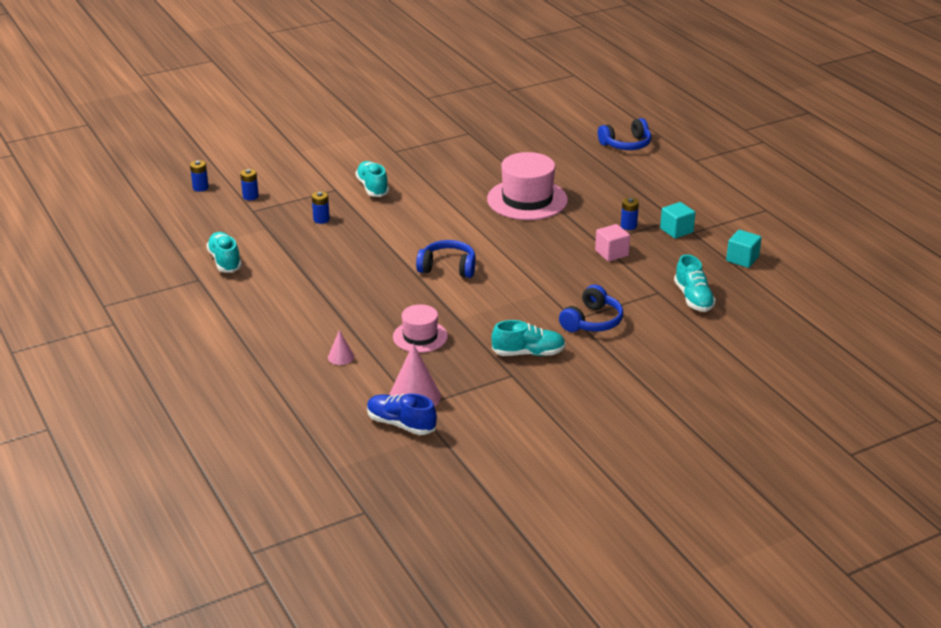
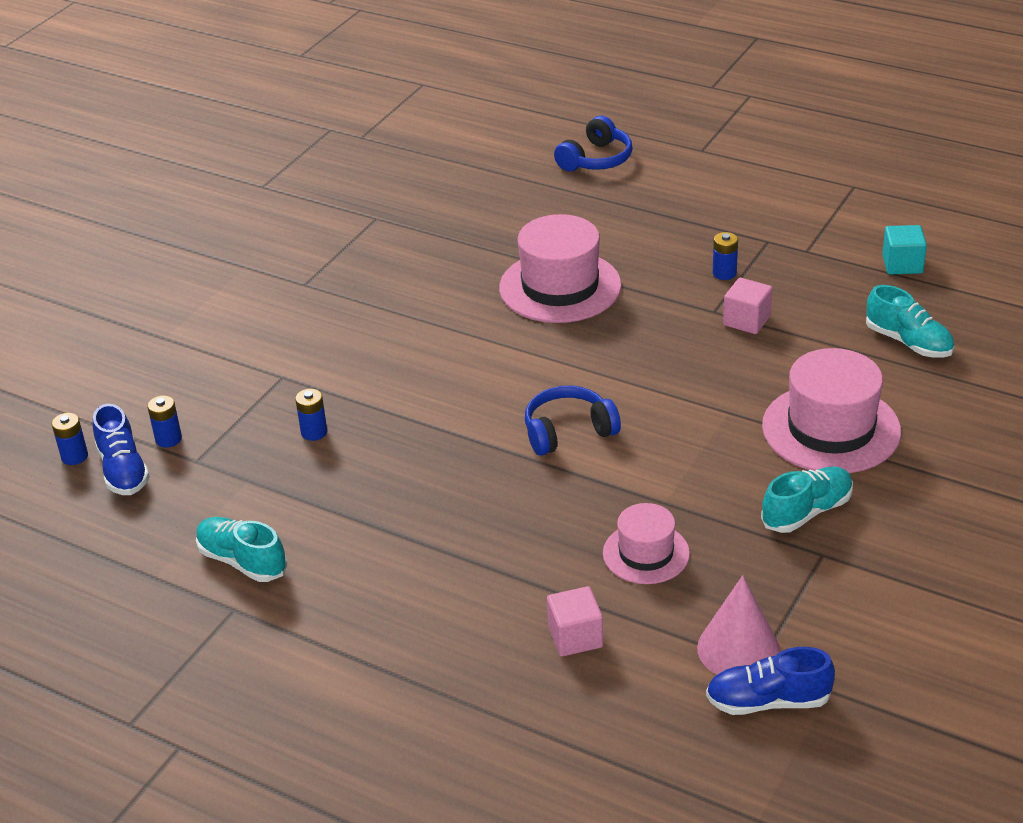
camera: 30 degrees left, 5 degrees up
(215, 202) = (123, 470): none -> blue shoe
(341, 357) = (575, 637): pink cone -> pink cube
(372, 187) = (333, 352): turquoise shoe -> none
(592, 321) = (831, 429): blue headphones -> pink hat
(676, 230) = (786, 256): turquoise cube -> none

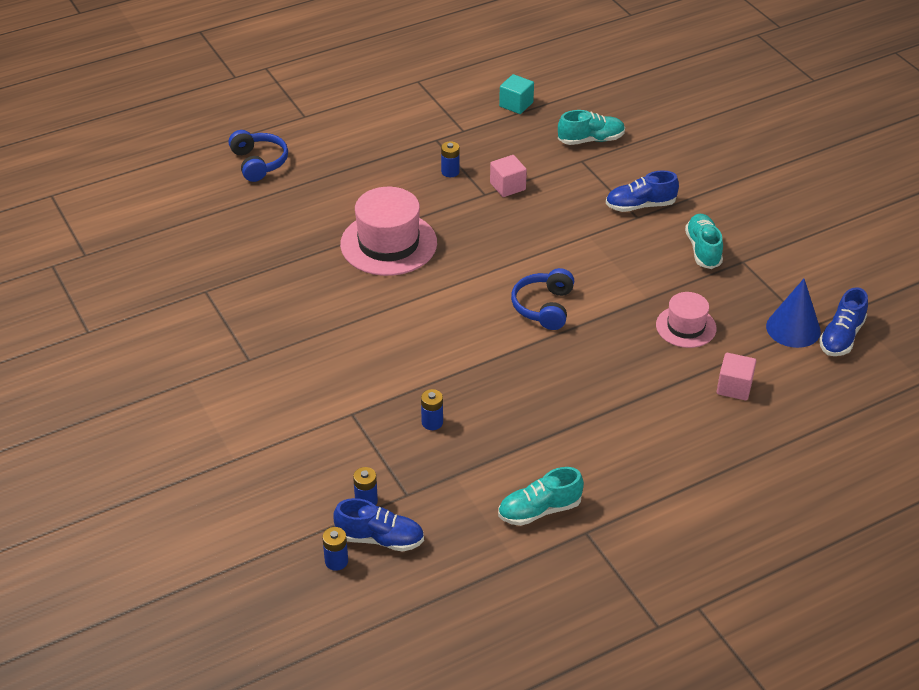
camera: 60 degrees left, 5 degrees up
(738, 649) = (793, 328): pink cone -> blue cone
(831, 429) = (640, 205): pink hat -> blue shoe

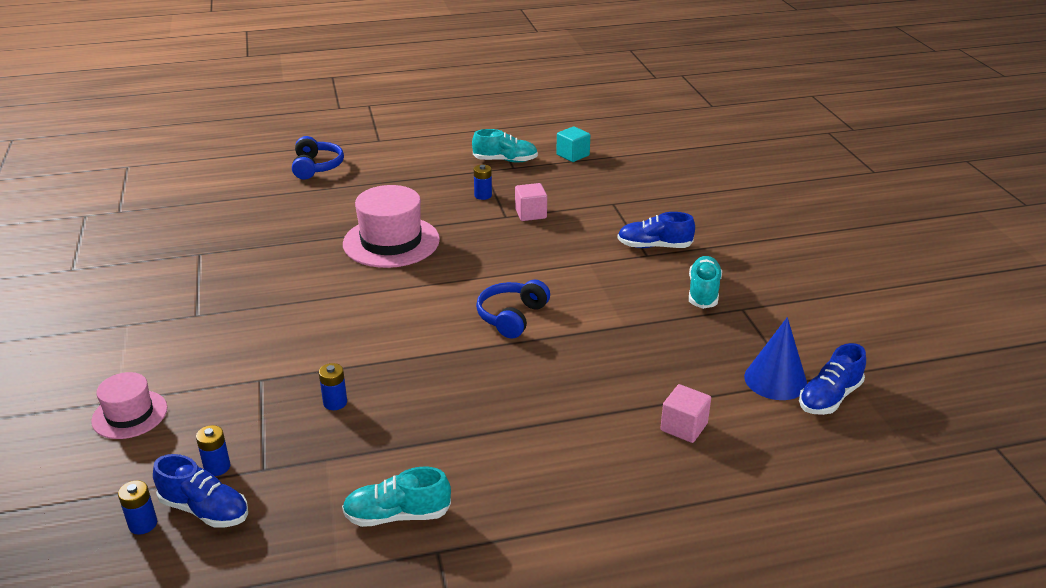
camera: 15 degrees right, 10 degrees down
(591, 140) = (630, 189): turquoise shoe -> turquoise shoe (505, 160)
(686, 327) = (654, 358): pink hat -> pink hat (130, 414)

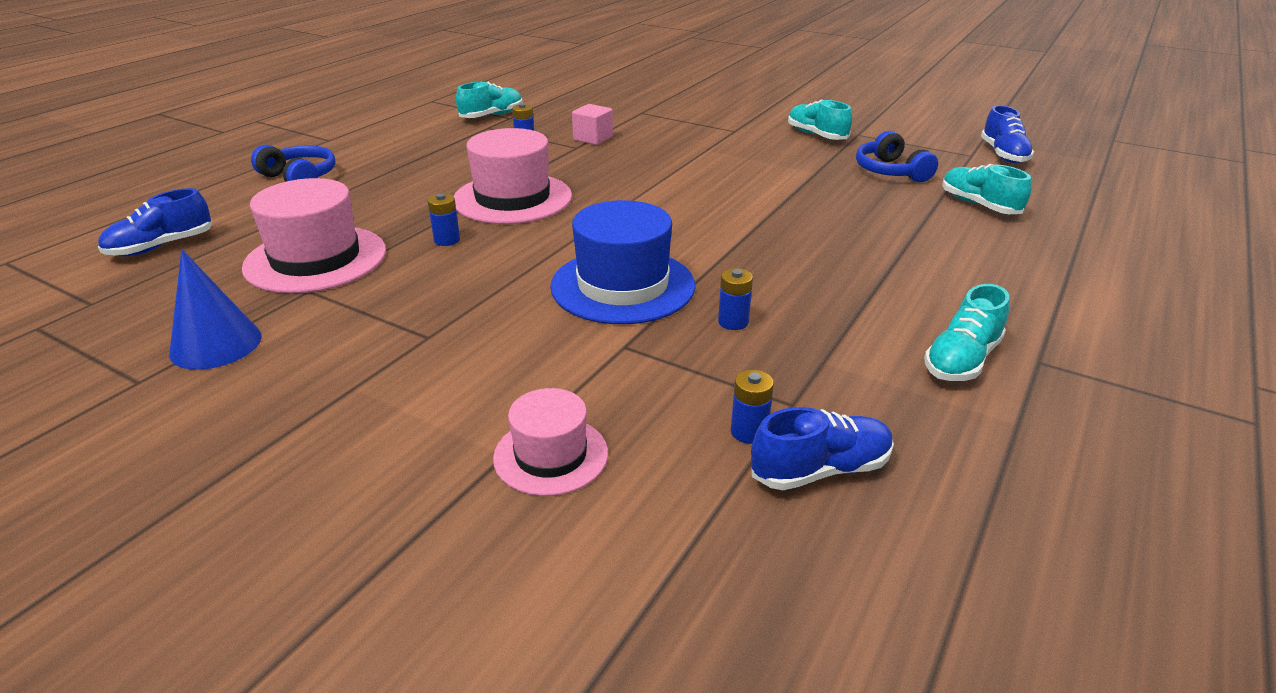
camera: 45 degrees left, 0 degrees up
(143, 524) = (795, 528): blue battery -> blue battery (447, 240)
(233, 234) = (316, 259): none -> pink hat
(329, 341) = (623, 286): none -> blue hat
(511, 317) = (730, 201): blue headphones -> blue headphones (890, 171)
(573, 155) = (542, 96): turquoise cube -> none
(654, 246) = (727, 124): blue shoe -> blue shoe (161, 246)
(684, 427) = (979, 205): pink cube -> turquoise shoe
(775, 380) = (960, 159): blue cone -> blue cone (216, 344)

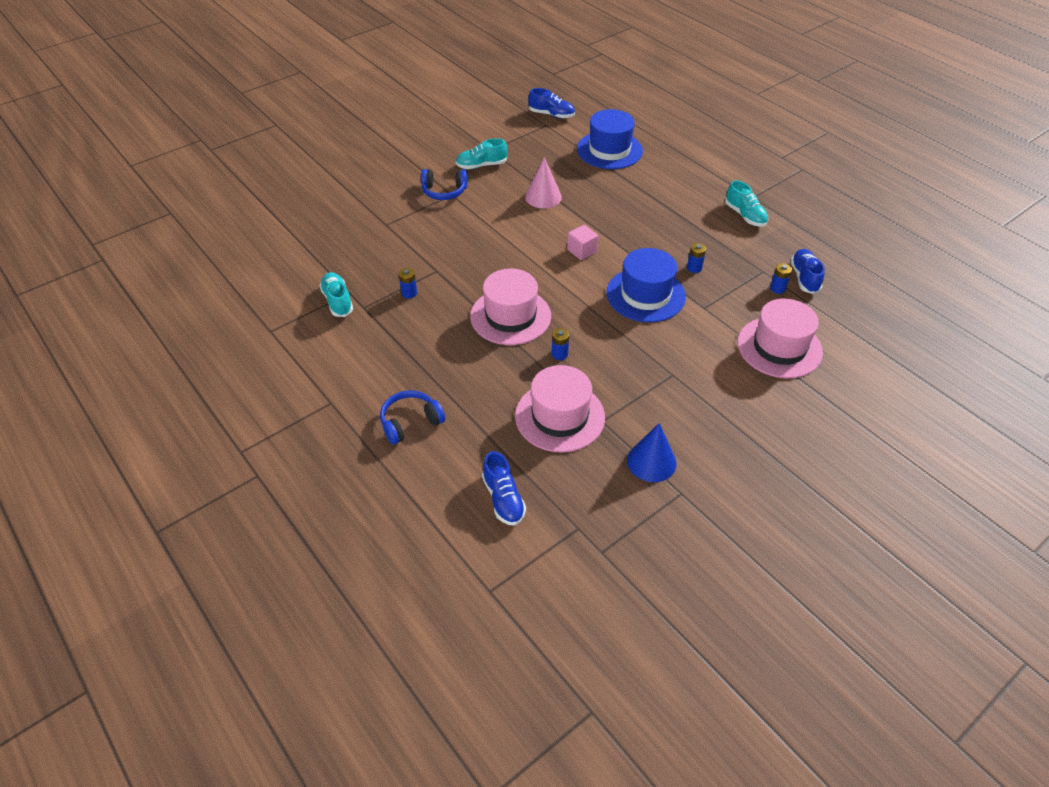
camera: 70 degrees left, 15 degrees up
(551, 455) = (779, 347): pink hat -> pink hat, size x1.70
(593, 138) = (424, 259): pink cube -> pink cube (582, 251)
(793, 179) = (543, 197): none -> pink cone
(890, 171) = (552, 160): blue headphones -> blue headphones (444, 191)
(979, 205) = (609, 150): turquoise shoe -> blue hat

